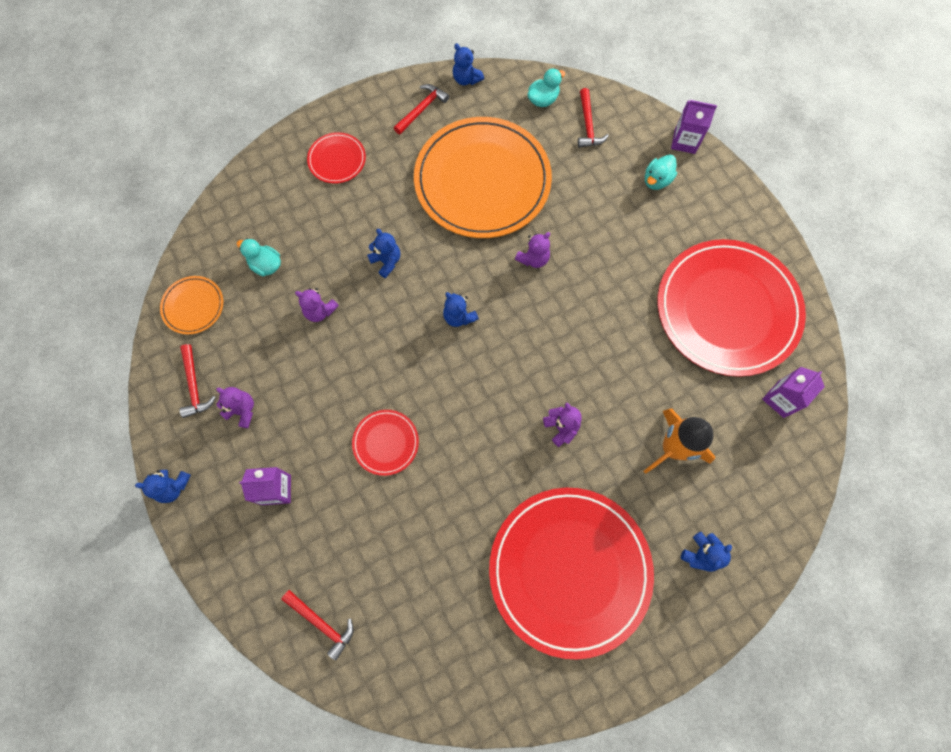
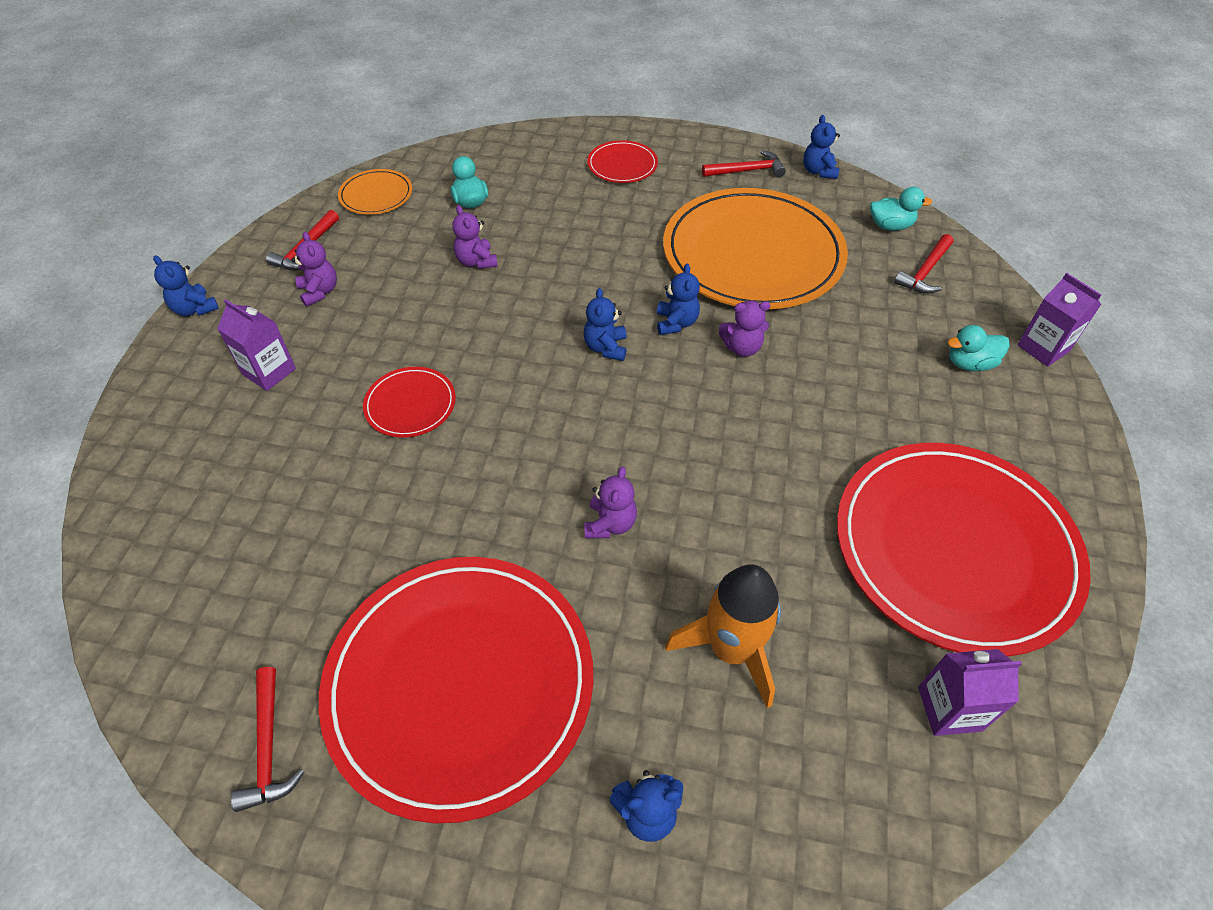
camera: 40 degrees right, 20 degrees down
(322, 623) = (162, 516): red hammer -> red hammer (269, 747)
(386, 261) = (582, 261): blue teddy bear -> blue teddy bear (676, 323)

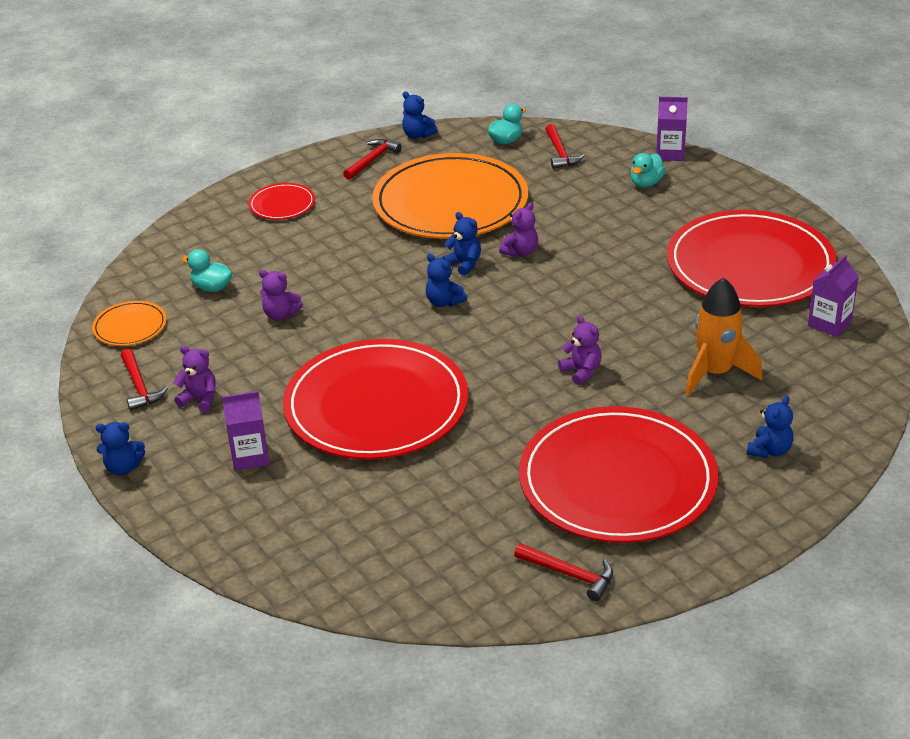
camera: 45 degrees left, 15 degrees down
(410, 404) = (376, 405): red plate -> red plate, size x2.32

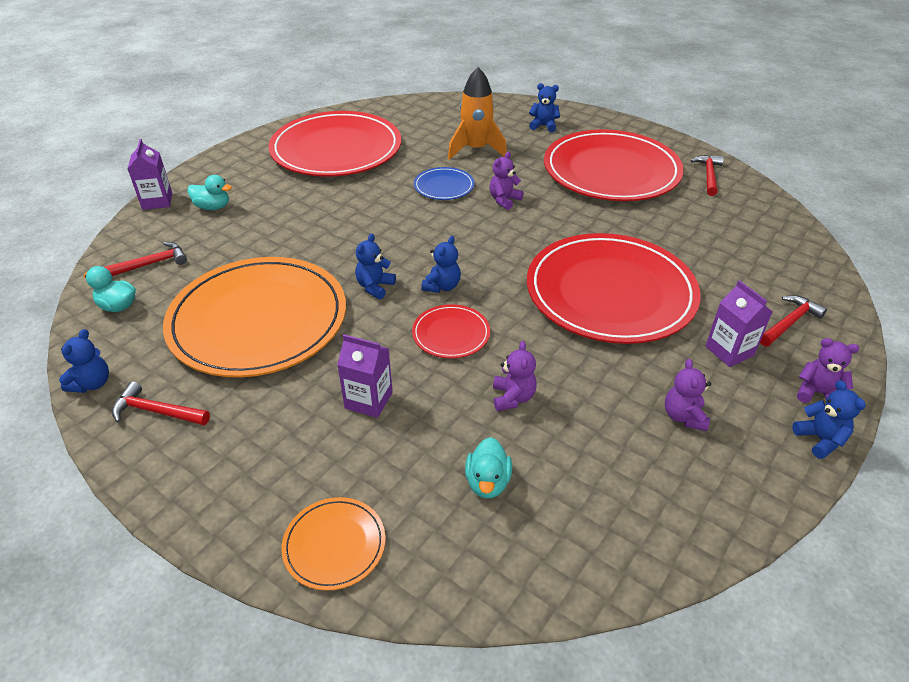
camera: 110 degrees left, 5 degrees up
(130, 326) = (604, 541): orange plate -> orange plate (334, 545)
(139, 386) = (700, 479): red hammer -> red hammer (789, 322)
(282, 204) = (276, 474): red plate -> red plate (451, 334)
(520, 251) = (344, 257): purple teddy bear -> purple teddy bear (817, 393)
(631, 332) = (444, 186): none -> blue plate
(829, 323) = (400, 117): purple carton -> purple carton (368, 400)

